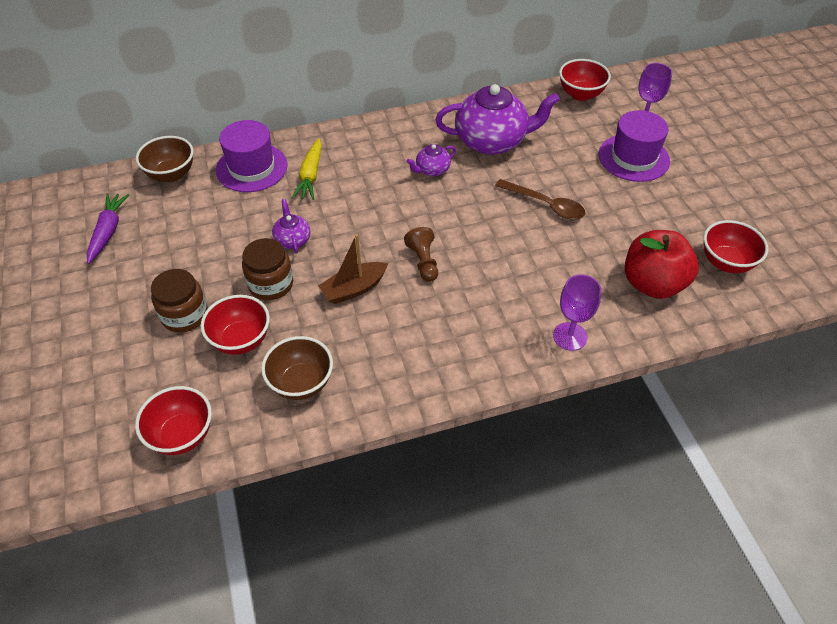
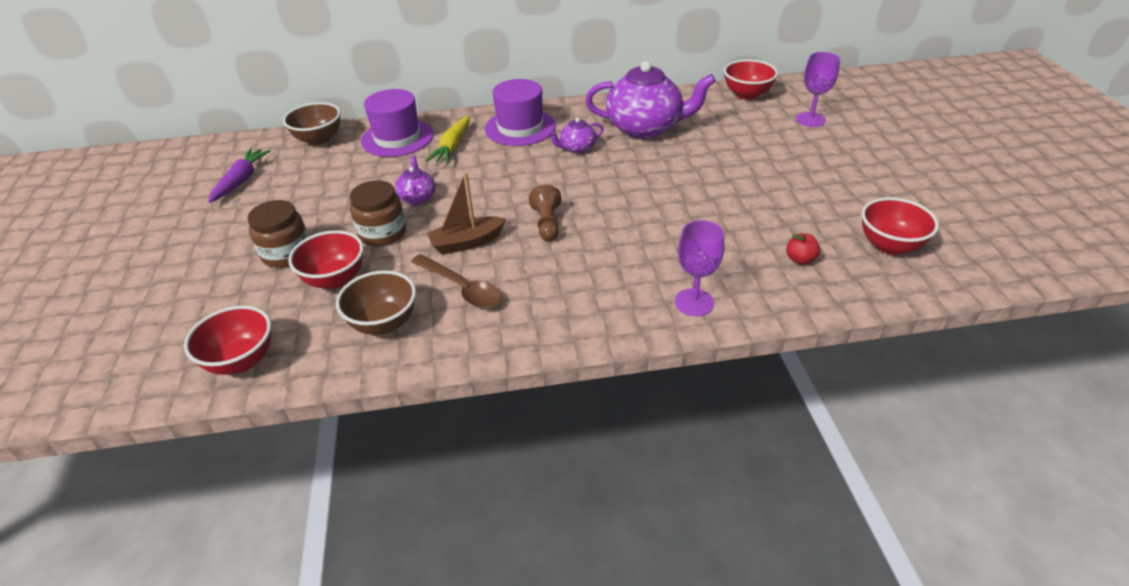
camera: 10 degrees right, 10 degrees down
(546, 205) = (691, 183): brown spoon -> brown spoon (462, 288)
(633, 158) = (795, 148): purple hat -> purple hat (520, 127)
(652, 283) = (800, 259): red apple -> red apple, size x0.41

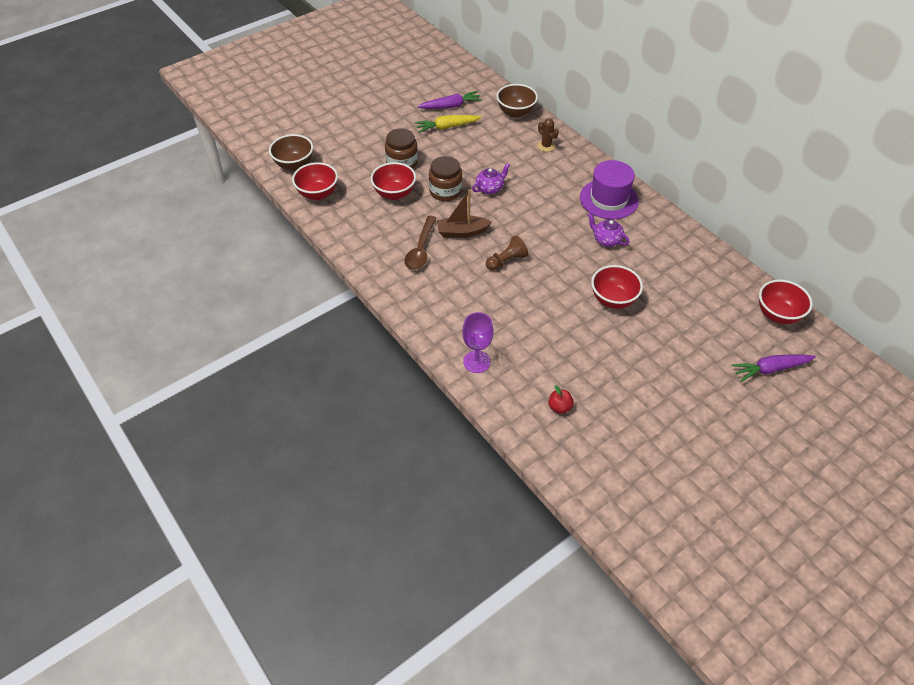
camera: 60 degrees right, 10 degrees up
(384, 323) = (374, 231): brown bowl -> brown bowl (294, 165)
(397, 138) = (546, 146): purple hat -> brown cactus
(453, 147) = (557, 177): yellow carrot -> yellow carrot (447, 127)
(467, 242) = (462, 232): brown boat -> brown boat turned 45 degrees counterclockwise
(645, 128) = (666, 268): purple teapot -> none
(810, 119) = (770, 369): purple goblet -> purple carrot
(890, 245) = (614, 458): red bowl -> red bowl (613, 300)

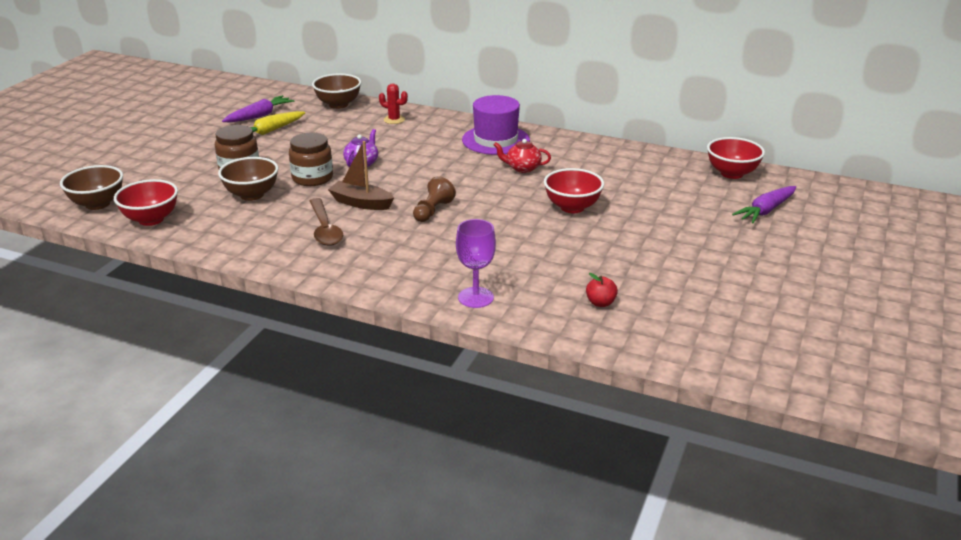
camera: 30 degrees left, 20 degrees down
(394, 194) = (252, 195): red bowl -> brown bowl
(462, 232) = (361, 203): brown boat -> brown boat turned 60 degrees clockwise
(546, 146) = (394, 120): brown cactus -> red cactus
(606, 240) = (522, 168): purple teapot -> red teapot

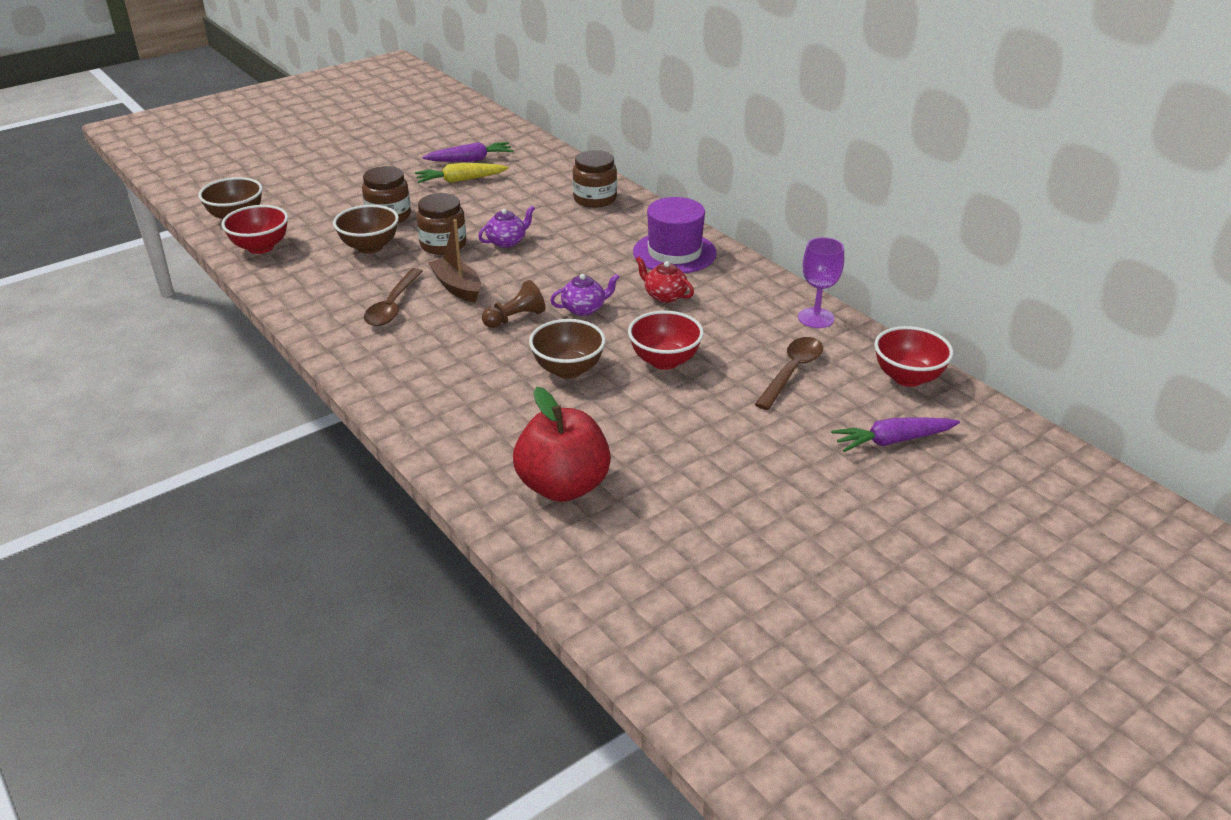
camera: 30 degrees right, 5 degrees up
(338, 104) = (559, 166): brown bowl -> brown bowl (568, 370)
(394, 120) = (595, 199): red cactus -> brown jar
(475, 297) = (446, 432): purple goblet -> purple goblet (816, 318)
(476, 191) = (584, 309): none -> purple teapot
(600, 303) = (563, 486): red apple -> red apple, size x2.47
(661, 190) = (792, 371): none -> brown spoon

